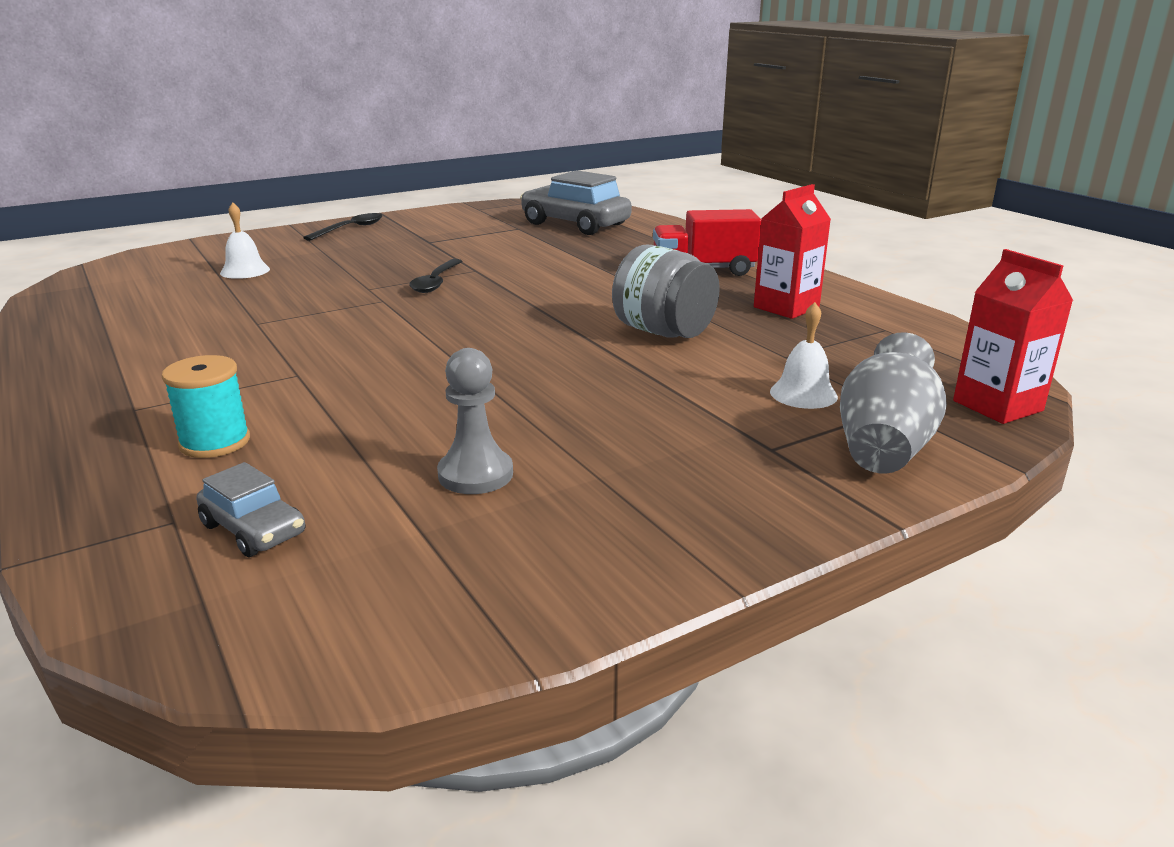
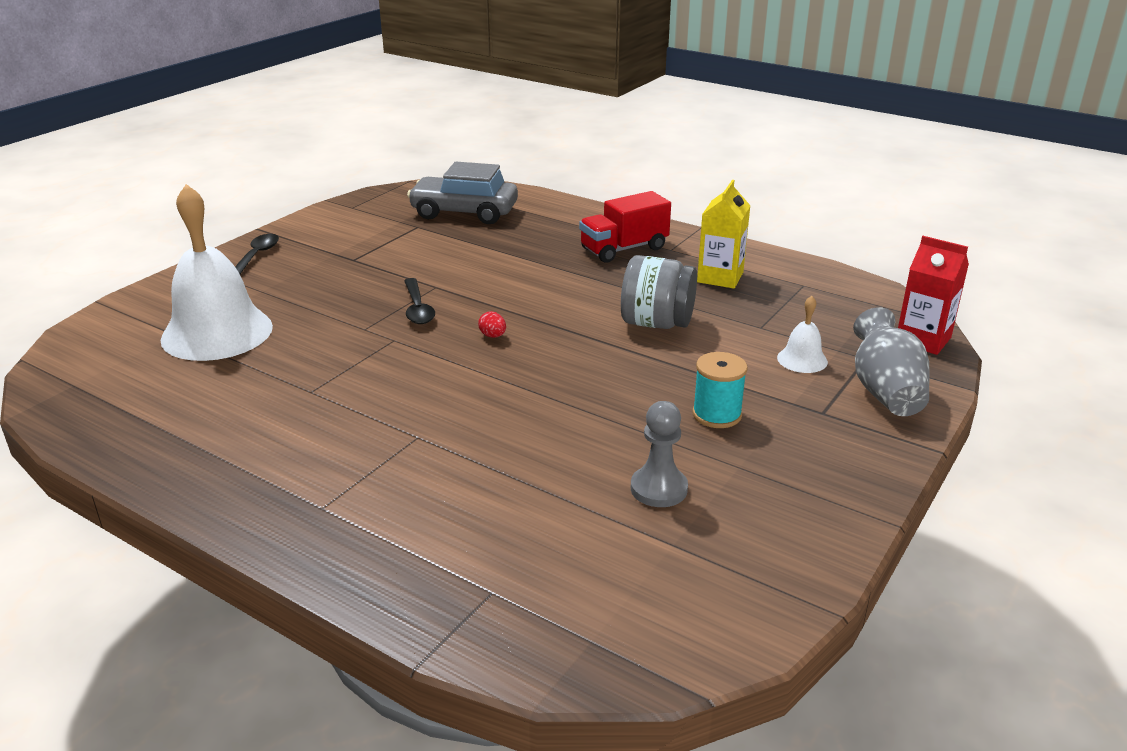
camera: 25 degrees left, 5 degrees up
(215, 442) = (434, 518): turquoise spool -> turquoise spool (717, 414)
(245, 271) = (217, 332): white bell -> white bell, size x2.27
(254, 529) = (559, 579): grey car -> none
(478, 313) = (493, 336): none -> red egg
(786, 307) = (720, 277): red carton -> yellow carton

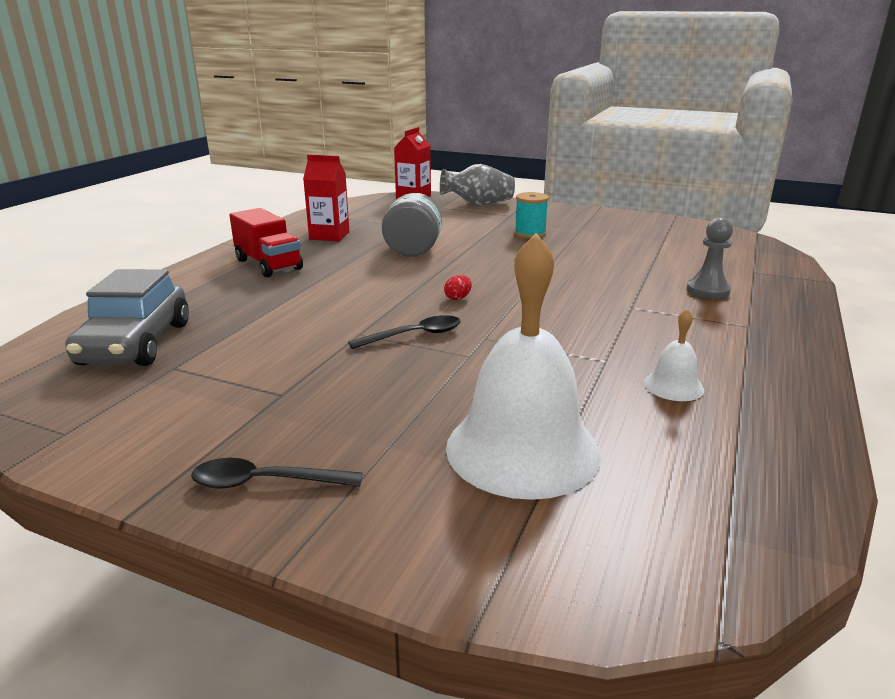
camera: 100 degrees left, 5 degrees down
(658, 489) = (619, 243): grey pawn -> grey pawn (708, 290)
(720, 277) = (329, 236): yellow carton -> red carton
(802, 359) = (450, 218): white bell -> white bell (673, 386)

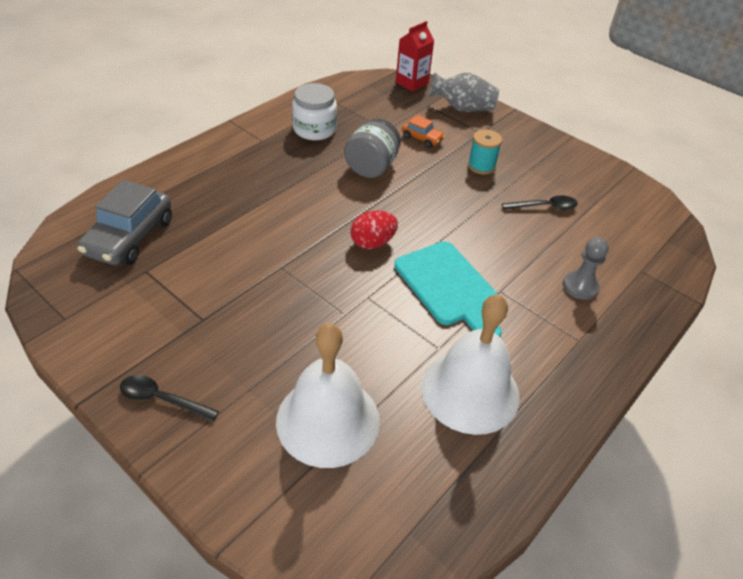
camera: 15 degrees right, 20 degrees up
(268, 265) = (252, 160): red truck -> none
(329, 236) = (314, 129): red carton -> white jar
(415, 335) = (318, 280): black spoon -> black spoon (545, 207)
(453, 226) = (422, 138): none -> orange car
(458, 298) = (372, 243): red egg -> red egg, size x1.93
(572, 314) = (448, 287): none -> turquoise cutting board
(673, 386) = (470, 391): white bell -> white bell, size x2.27

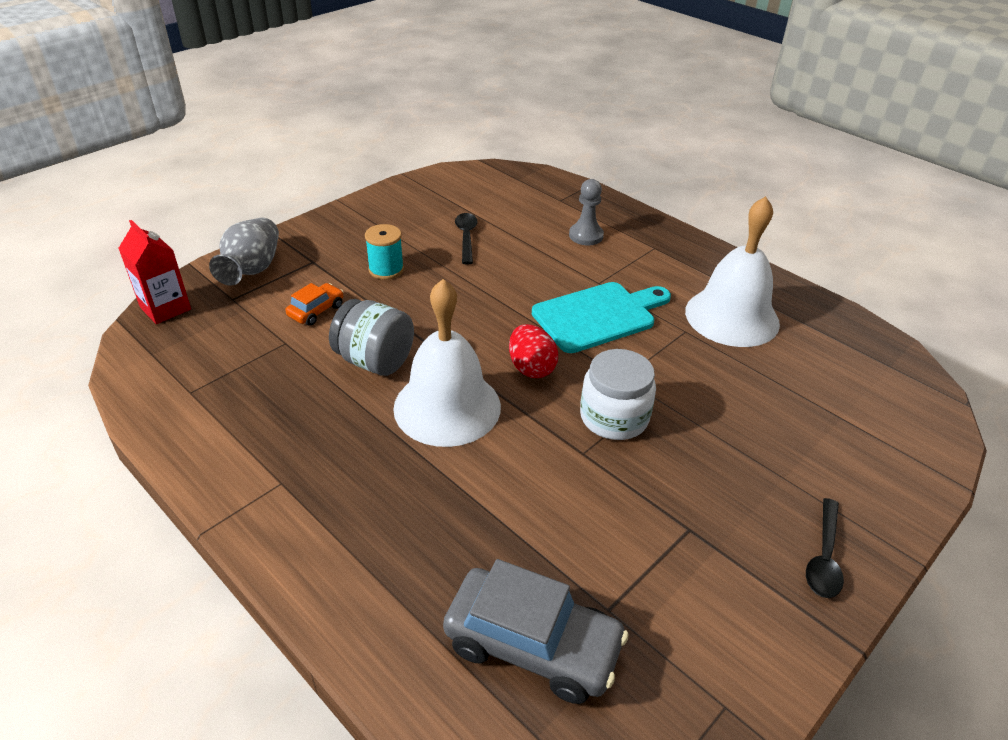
camera: 85 degrees left, 5 degrees down
(314, 129) = (265, 417): white jar -> white jar (614, 417)
(328, 420) = (799, 412): white bell -> white bell (447, 407)

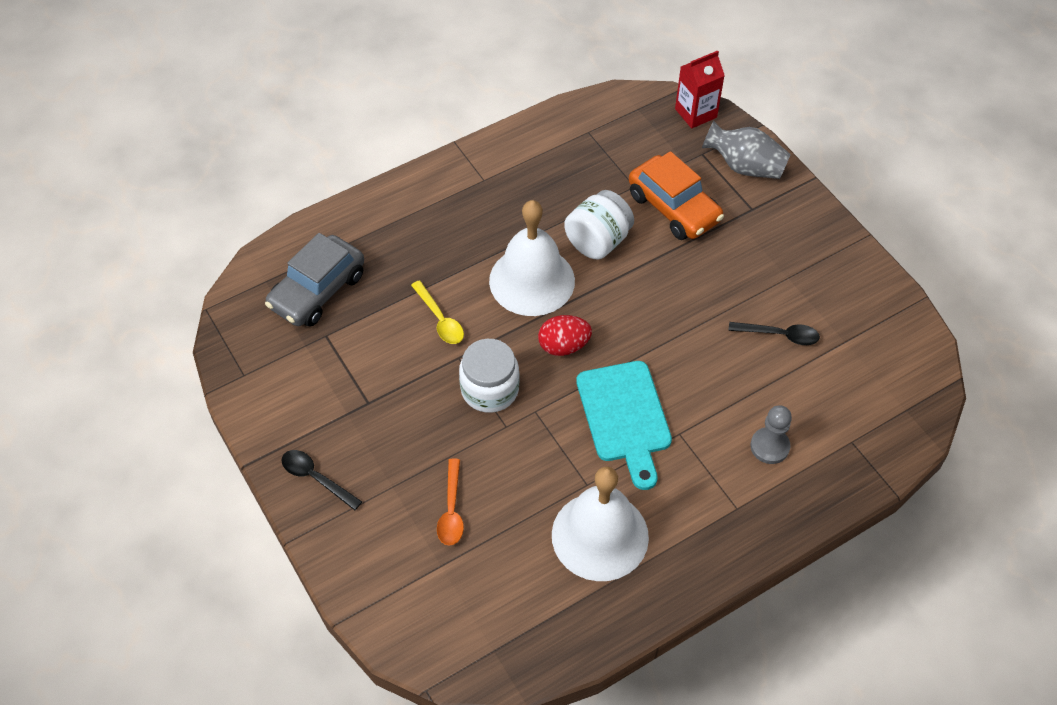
camera: 105 degrees right, 15 degrees up
(316, 311) = (674, 207): orange car -> orange car, size x1.96
(375, 361) = (598, 241): grey jar -> white jar
(386, 269) = (730, 262): turquoise spool -> none
(534, 482) = (440, 320): none -> yellow spoon
(777, 421) = (451, 510): none -> orange spoon

